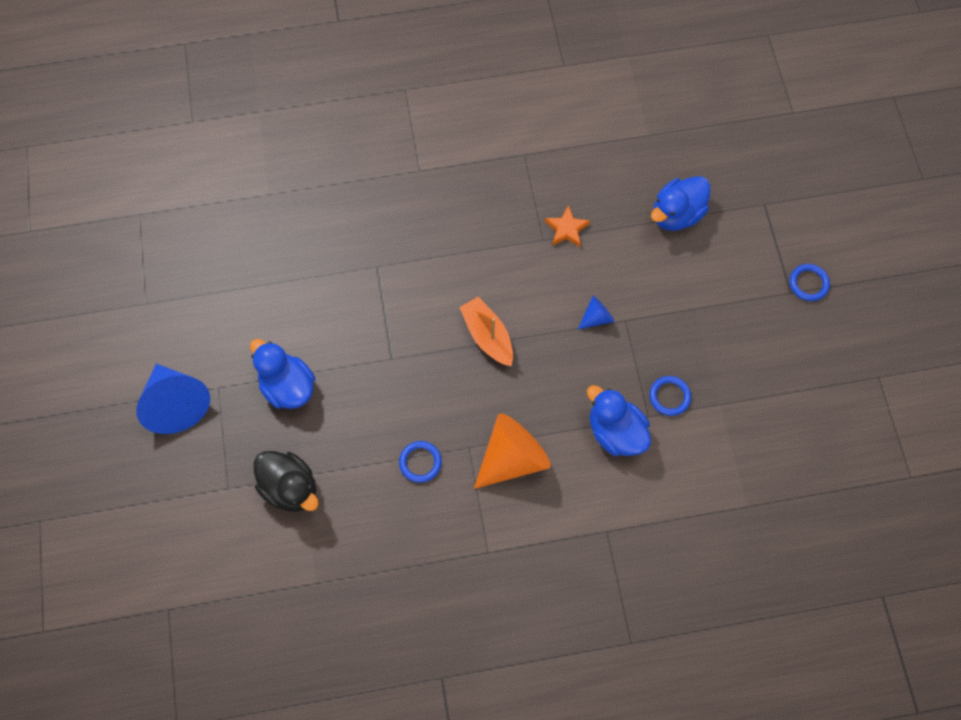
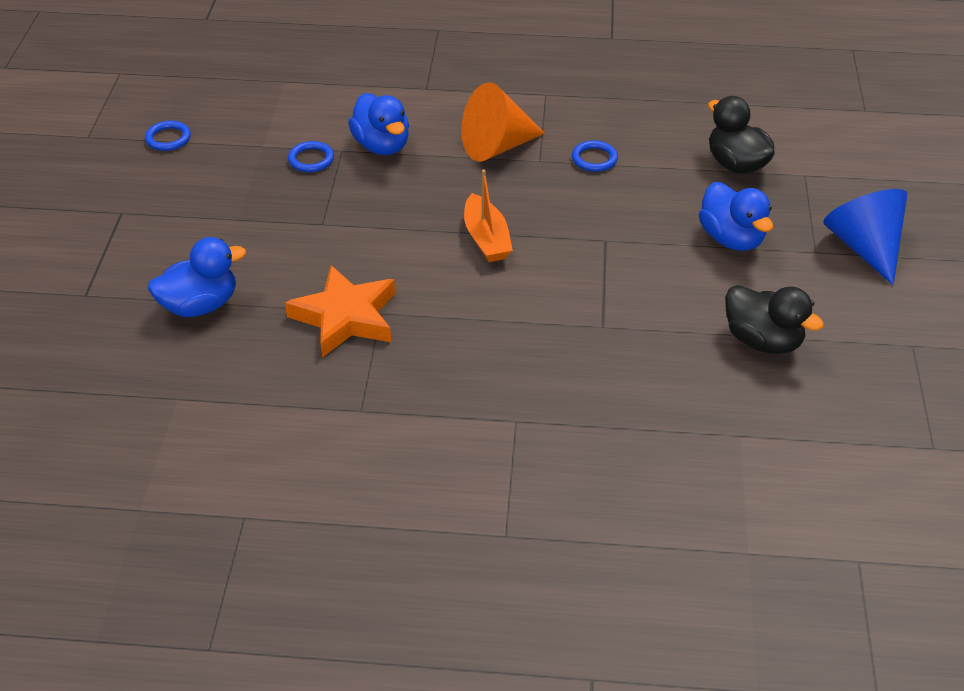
camera: 165 degrees left, 25 degrees down
(257, 280) = (763, 341): none -> black duck
(566, 229) = (345, 317): orange star -> orange star, size x1.89
(596, 317) = (353, 232): blue cone -> none
(808, 283) = (95, 216): blue ring -> blue ring (168, 138)

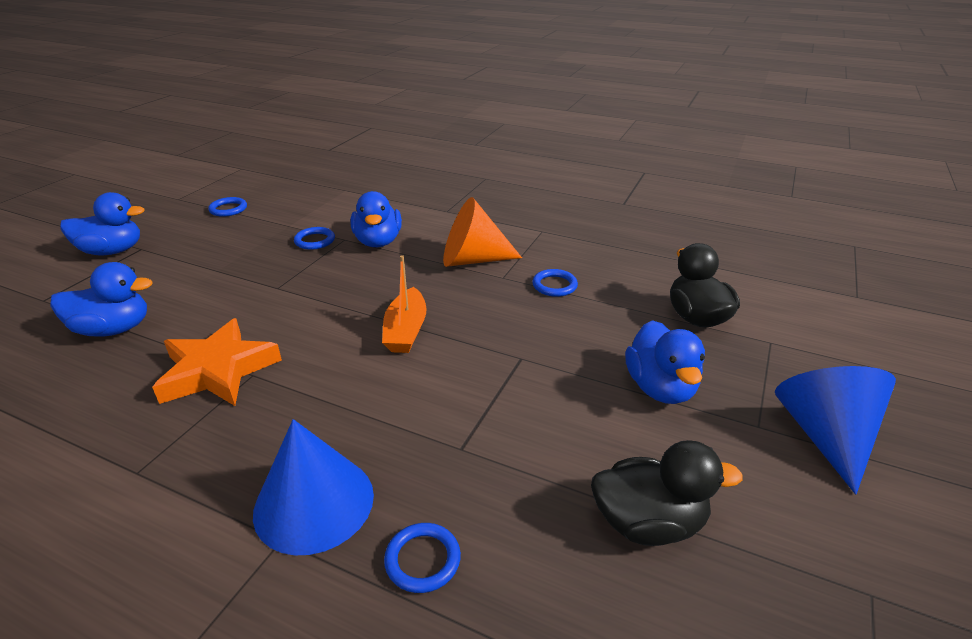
camera: 20 degrees right, 10 degrees down
(91, 223) = (112, 251): none -> blue duck
(520, 392) = (314, 503): none -> blue cone
(624, 404) = (422, 560): none -> blue ring
(763, 341) = (648, 523): black duck -> black duck turned 60 degrees counterclockwise

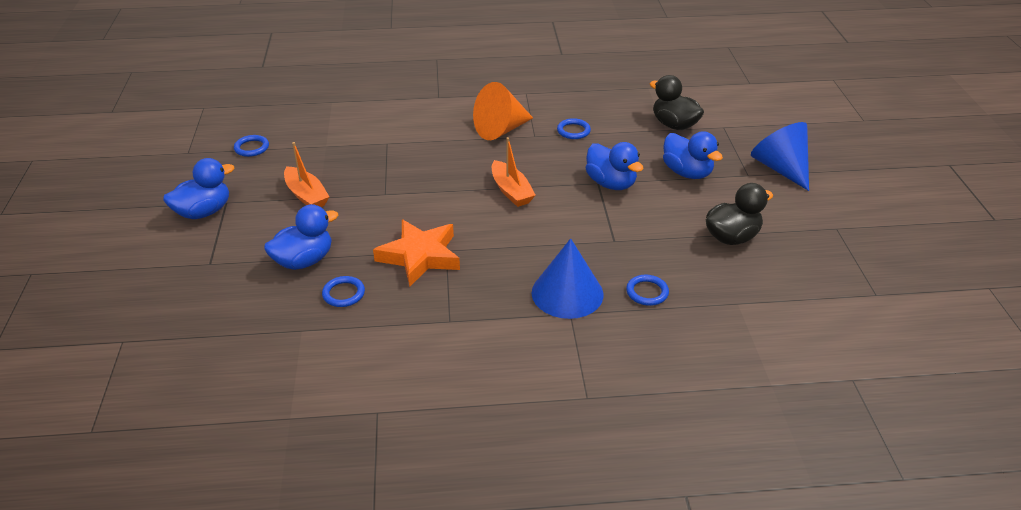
camera: 30 degrees left, 5 degrees up
(209, 265) = (306, 195): none -> orange boat
(315, 241) = (365, 151): blue ring -> blue ring (343, 294)
(378, 242) = (416, 137): blue duck -> blue duck (611, 183)

